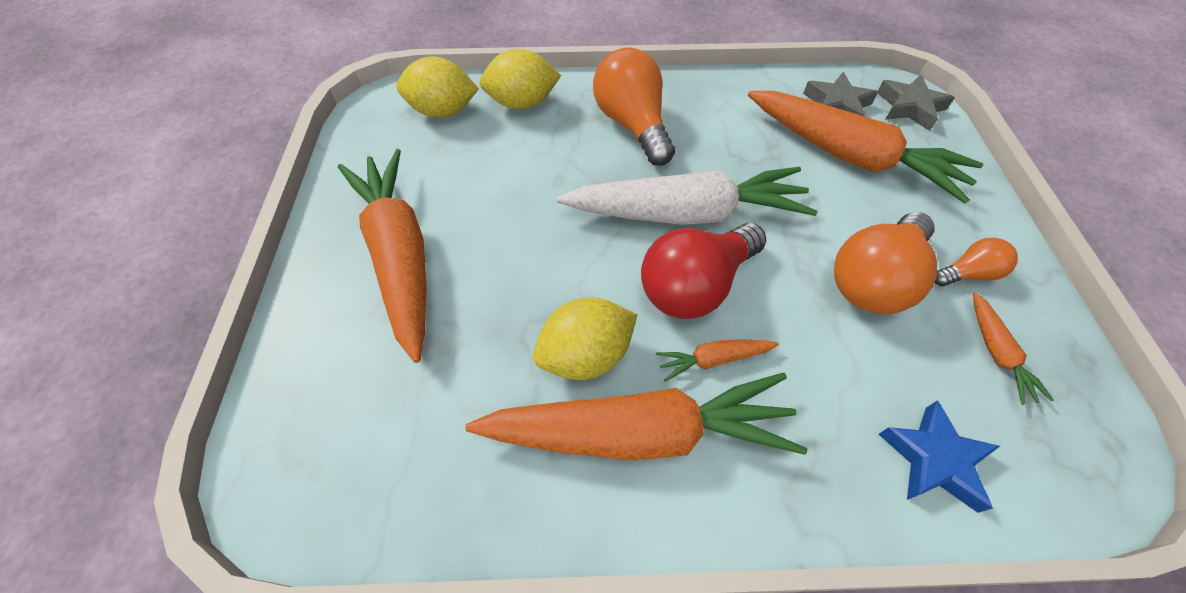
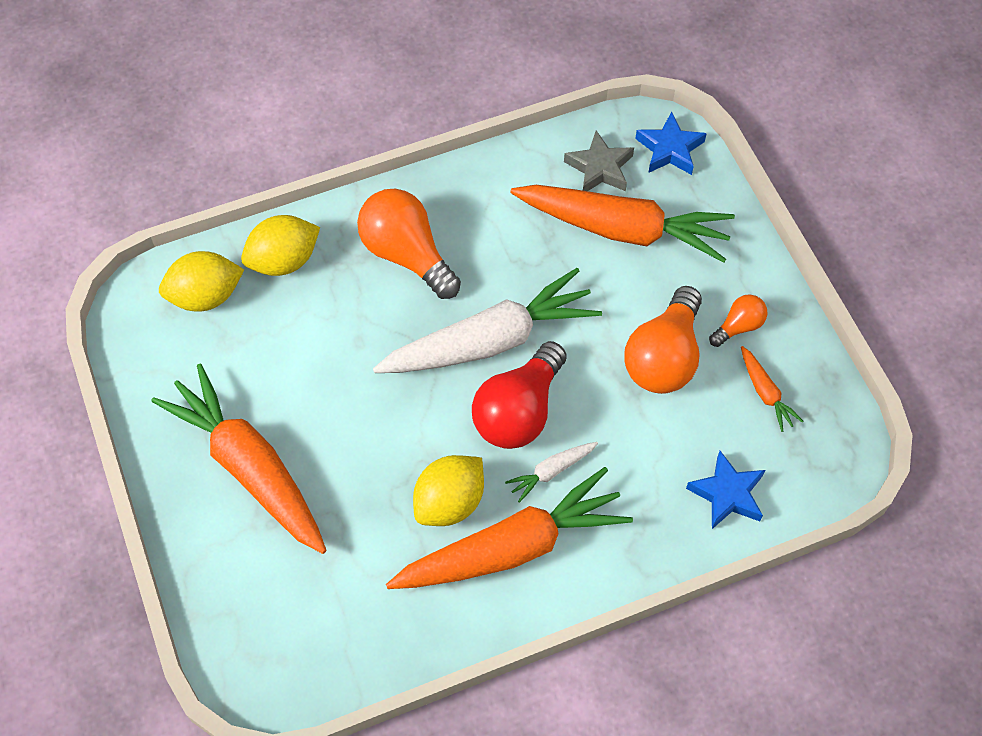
camera: 20 degrees left, 5 degrees up
(714, 359) = (552, 471): orange carrot -> white carrot
(909, 107) = (669, 149): grey star -> blue star

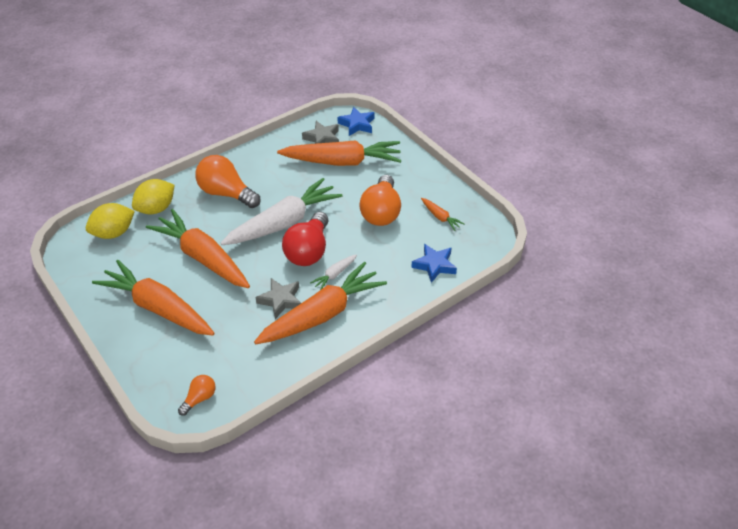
camera: 15 degrees left, 15 degrees down
(341, 383) = (203, 258): none -> orange carrot
(449, 502) = (280, 300): yellow lemon -> grey star
(738, 326) = (417, 191): orange light bulb -> orange light bulb (199, 398)

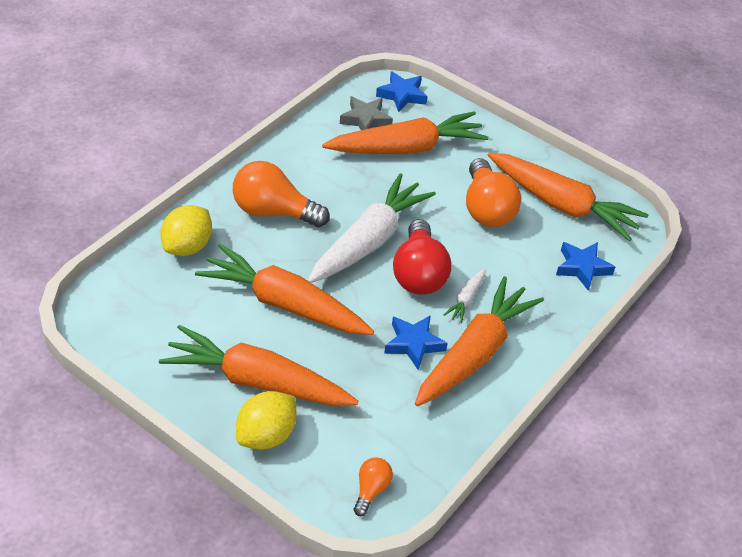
camera: 20 degrees left, 0 degrees up
(114, 233) = (144, 289): yellow lemon -> yellow lemon (266, 435)
(280, 300) = (413, 344): grey star -> blue star
(440, 217) = (561, 205): orange carrot -> orange carrot, size x2.38

